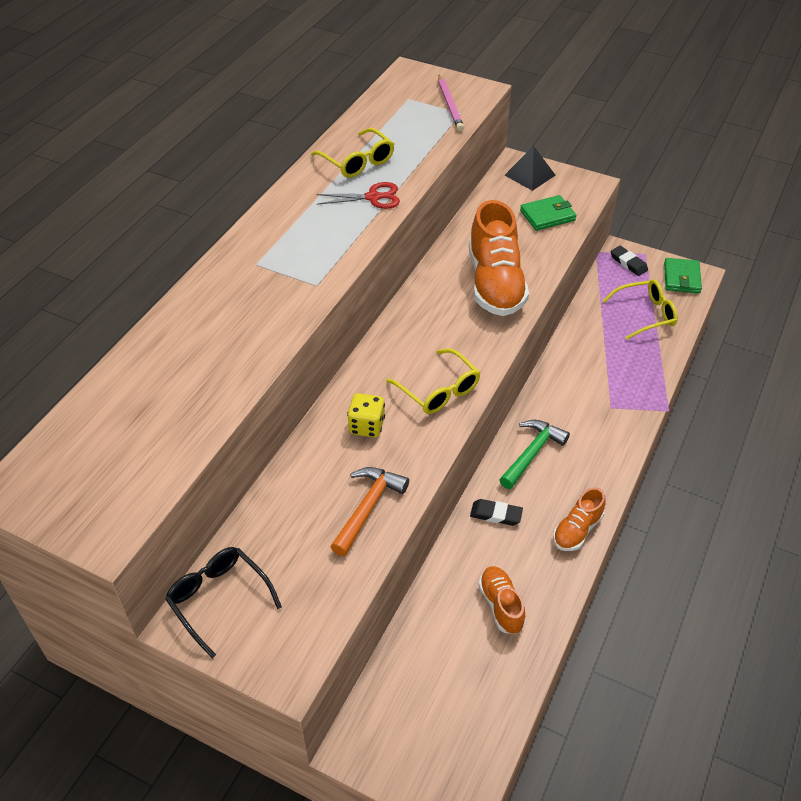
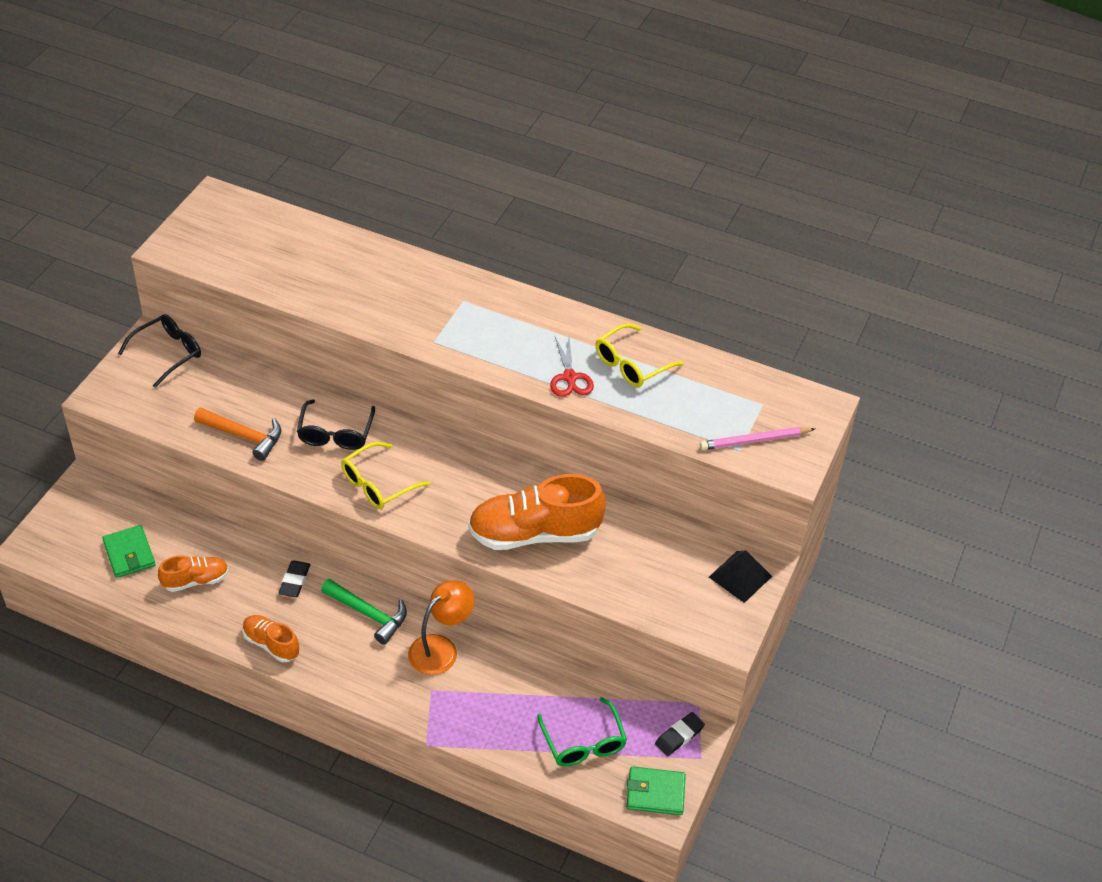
camera: 85 degrees right, 0 degrees up
(366, 426) = (335, 433): yellow dice -> black glasses
(547, 216) = (659, 588): green wallet -> green wallet (129, 554)
(565, 401) = (441, 648): none -> orange lamp
(645, 314) = (583, 742): yellow glasses -> green glasses

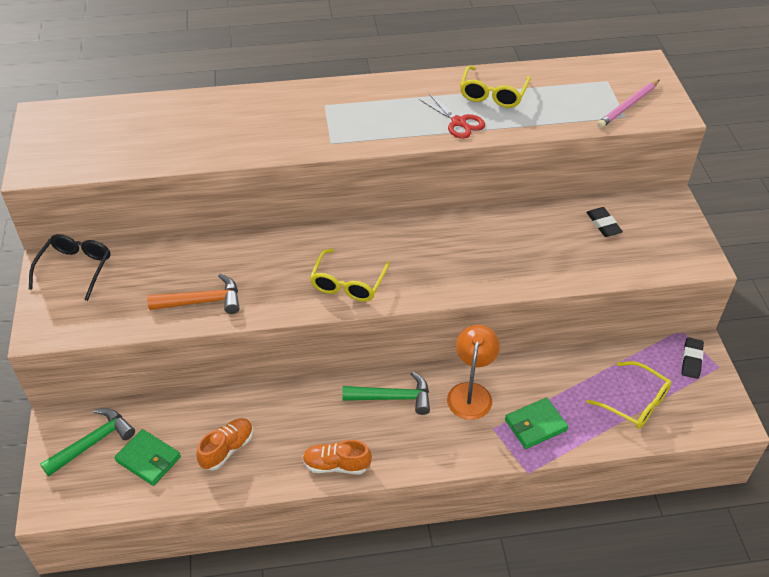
camera: 30 degrees left, 0 degrees up
(98, 515) = (93, 442): none -> green hammer
(294, 581) = (311, 404): black eraser -> black eraser (603, 224)
(335, 433) = (278, 262): black glasses -> none
(534, 533) = (500, 260): orange shoe -> none
(583, 742) = (635, 402): green glasses -> yellow glasses
(655, 793) = (716, 409): green wallet -> green wallet (535, 425)
(740, 576) = (666, 216): black pyramid -> none

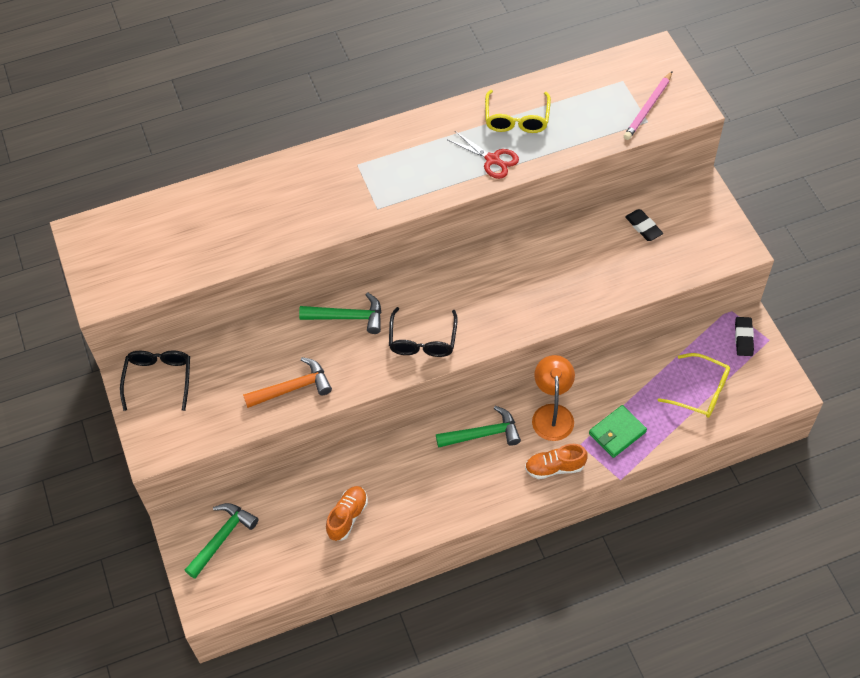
camera: 10 degrees left, 10 degrees up
(148, 459) = (279, 542): green wallet -> none
(281, 249) = (348, 317): none -> green hammer
(336, 465) = (450, 510): orange shoe -> orange shoe (554, 467)
(348, 283) = (423, 340): yellow glasses -> black glasses

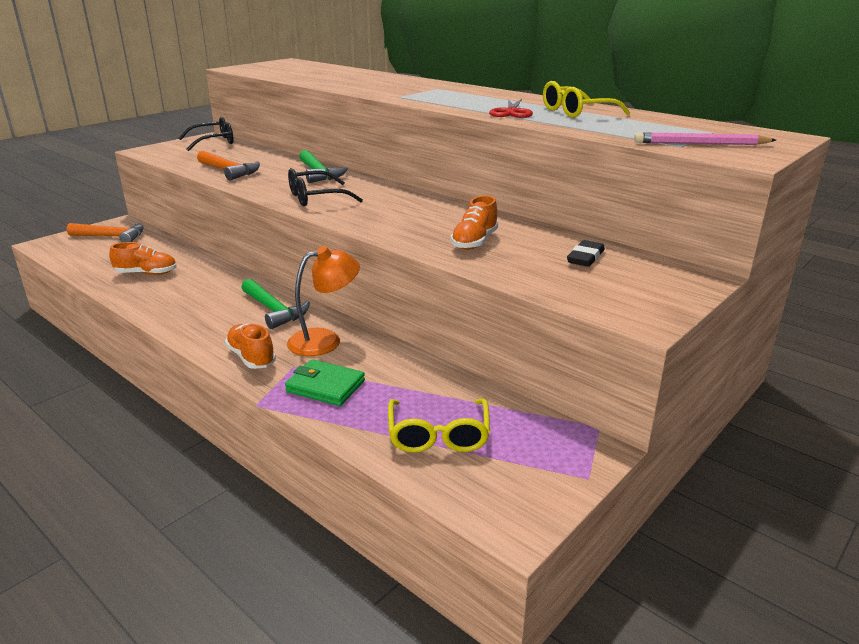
camera: 60 degrees right, 30 degrees down
(222, 537) = (112, 237): green hammer -> orange hammer
(583, 275) = (474, 242): none -> orange shoe
(743, 338) = (564, 451): black eraser -> none

